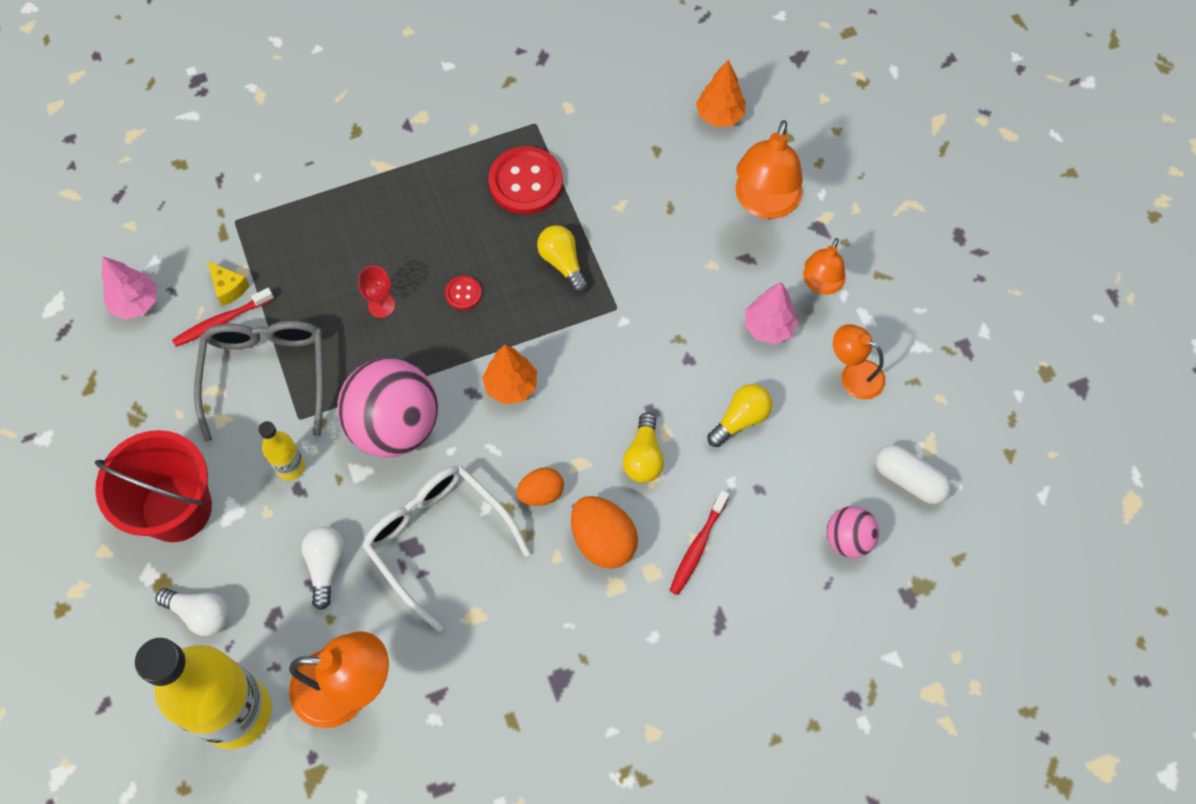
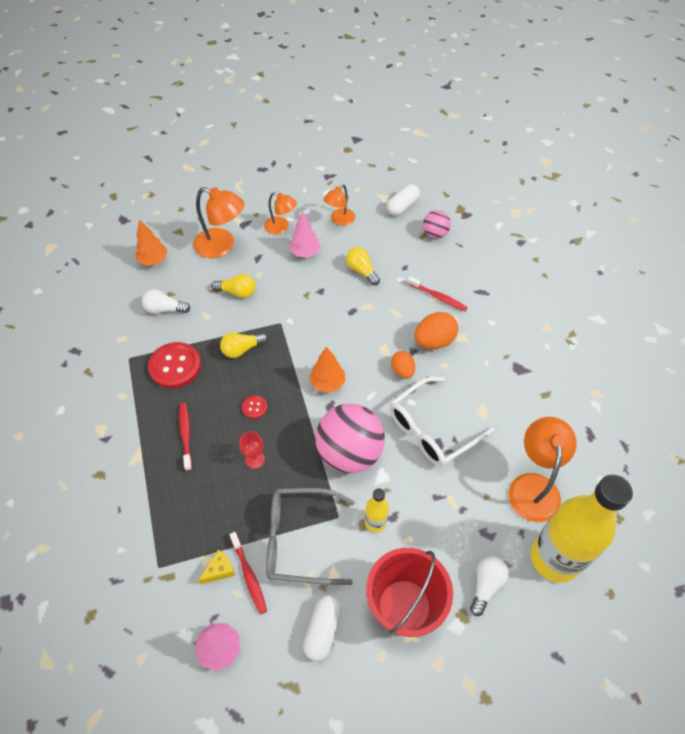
camera: 85 degrees left, 10 degrees down
(152, 413) = (323, 630): none -> white capsule
(326, 566) = (449, 498): white light bulb -> white light bulb (164, 309)
(415, 216) = (185, 435): none -> red toothbrush
(643, 457) = (382, 317): yellow light bulb -> yellow light bulb (237, 292)

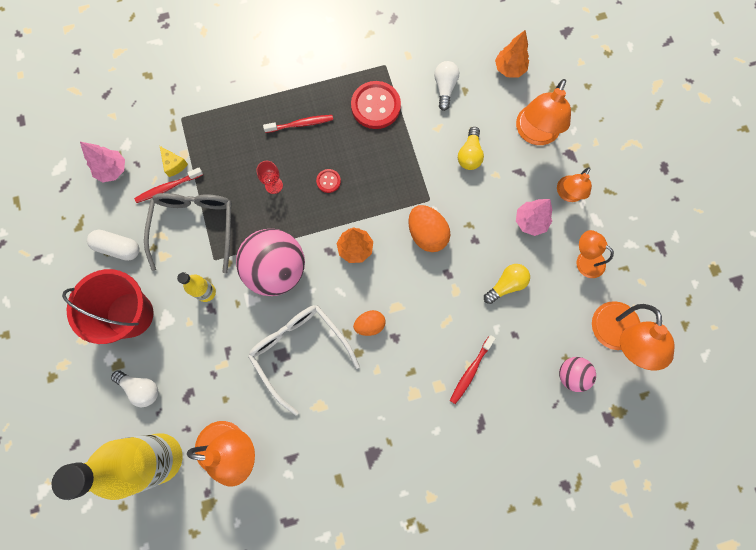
camera: 90 degrees right, 20 degrees up
(242, 349) = (396, 165): yellow light bulb -> none
(402, 206) = (616, 337): white capsule -> orange lamp
(434, 341) = (408, 361): orange egg -> orange egg (427, 234)

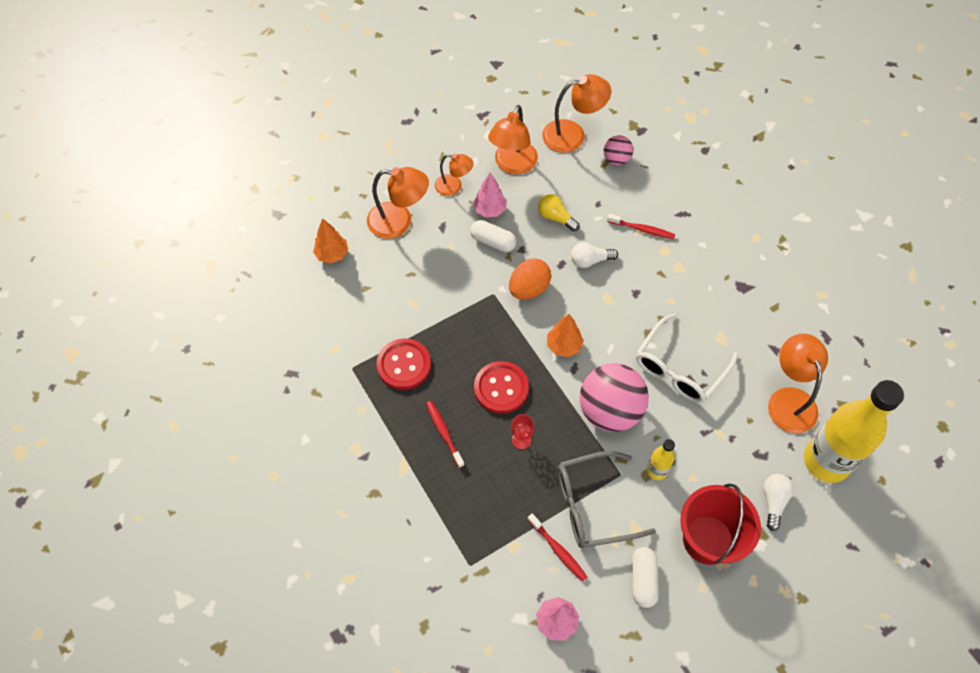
camera: 105 degrees left, 15 degrees down
(174, 164) = (529, 552): yellow cheese -> none
(328, 181) = (501, 388): red button -> red button, size x2.10
(370, 325) = (632, 316): orange egg -> none
(444, 88) = (367, 306): white light bulb -> white light bulb (590, 260)
(469, 155) = (436, 270): yellow light bulb -> none
(490, 215) = (493, 242): none -> white capsule
(584, 260) = (513, 165): orange lamp -> orange lamp, size x1.63

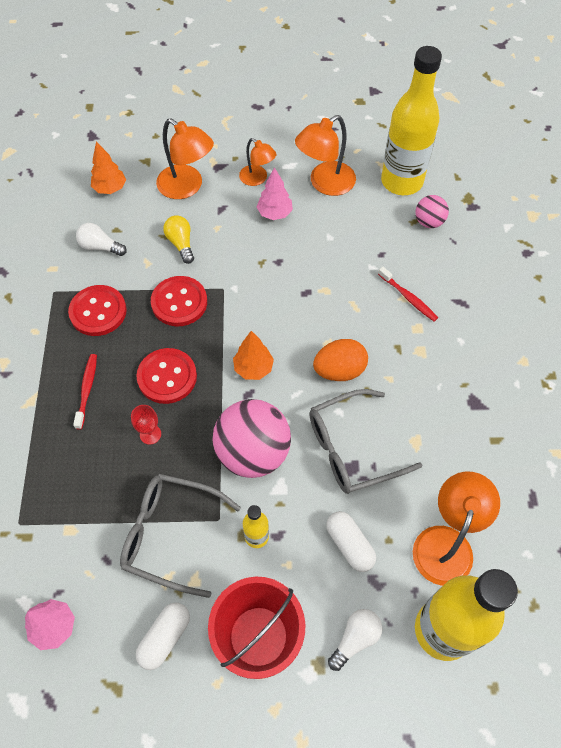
camera: 30 degrees right, 0 degrees up
(466, 323) = (179, 302): none -> red button
(493, 242) = (257, 242): white capsule -> white capsule (349, 544)
(529, 289) = (259, 300): orange egg -> orange egg (339, 370)
(555, 217) = (331, 248): yellow light bulb -> yellow light bulb (181, 243)
(558, 550) = (107, 558): red toothbrush -> none
(572, 135) = (401, 181): orange lamp -> yellow bottle
(590, 260) = (336, 302): white light bulb -> white light bulb (100, 247)
(679, 368) = (352, 448): white glasses -> grey glasses

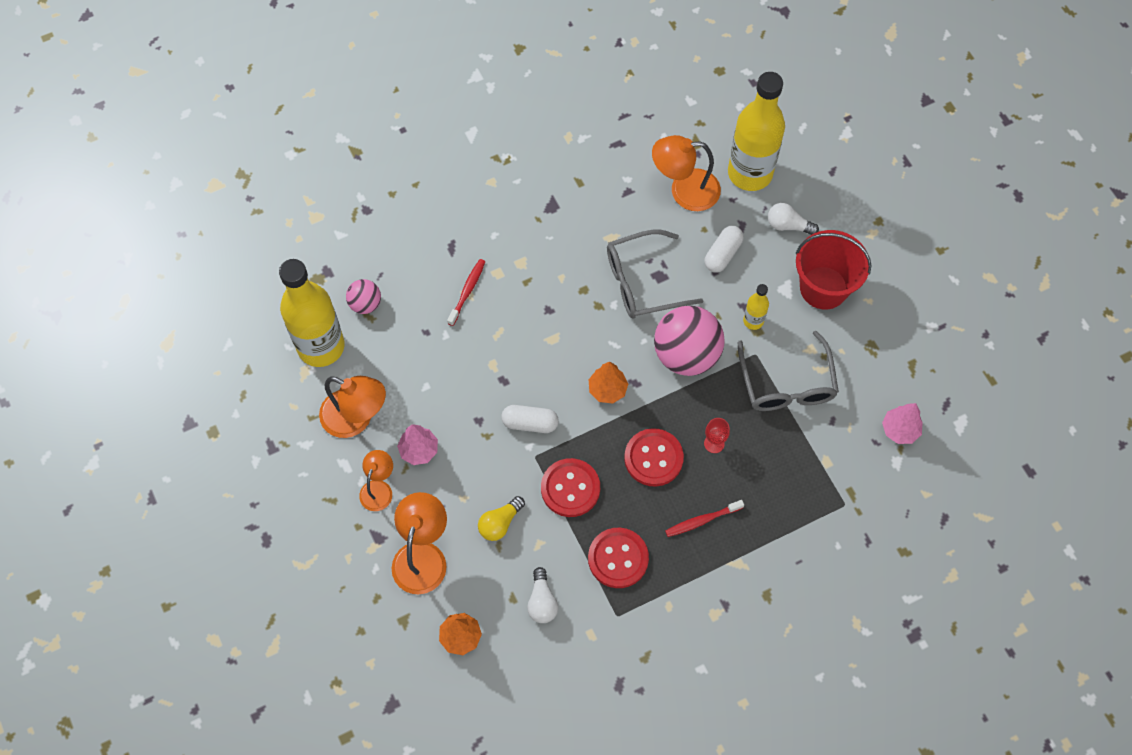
camera: 115 degrees left, 5 degrees up
(165, 637) = (861, 349): white capsule -> white capsule (530, 423)
(339, 370) = (573, 319): orange egg -> none
(352, 448) = (642, 282): grey glasses -> grey glasses turned 120 degrees clockwise

